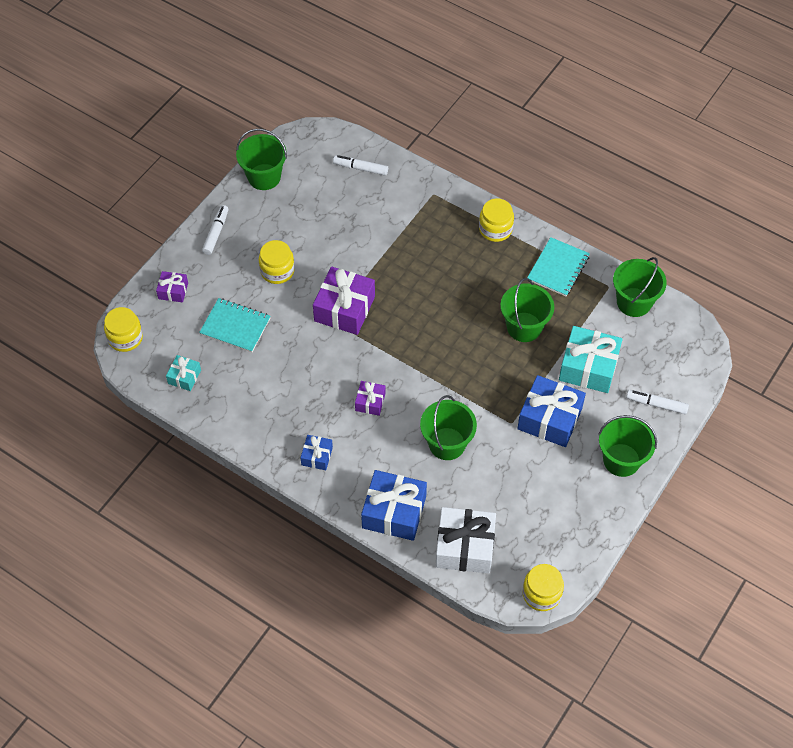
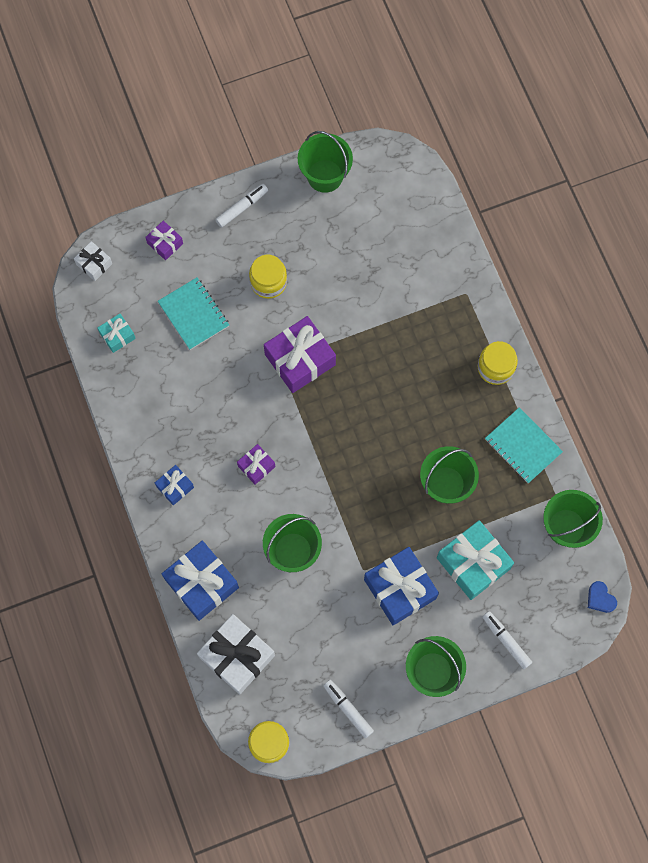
camera: 35 degrees right, 15 degrees up
(125, 338) = (94, 264): yellow jar -> white gift
(360, 168) = (419, 223): white marker -> white marker (348, 709)
(558, 268) = (523, 446): turquoise notebook -> turquoise notebook turned 75 degrees clockwise
(698, 334) = (600, 598): none -> blue heart

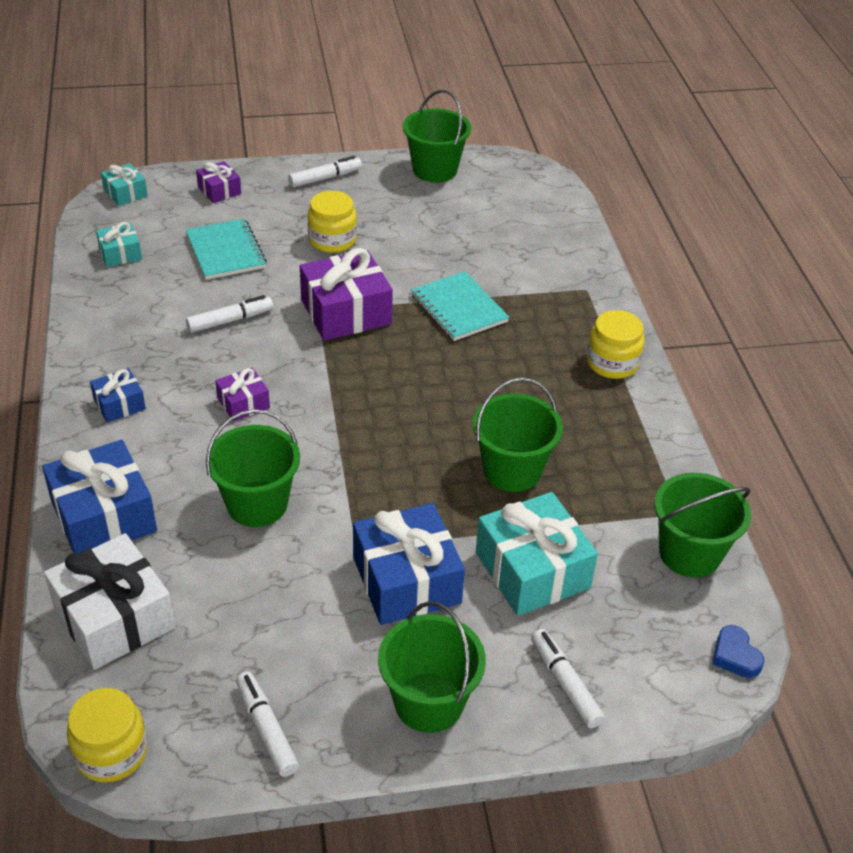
camera: 10 degrees right, 30 degrees down
(94, 264) = (125, 193): white gift -> turquoise gift
(221, 388) = (230, 320): none -> white marker
(523, 446) = (636, 449): turquoise notebook -> turquoise notebook (459, 308)

